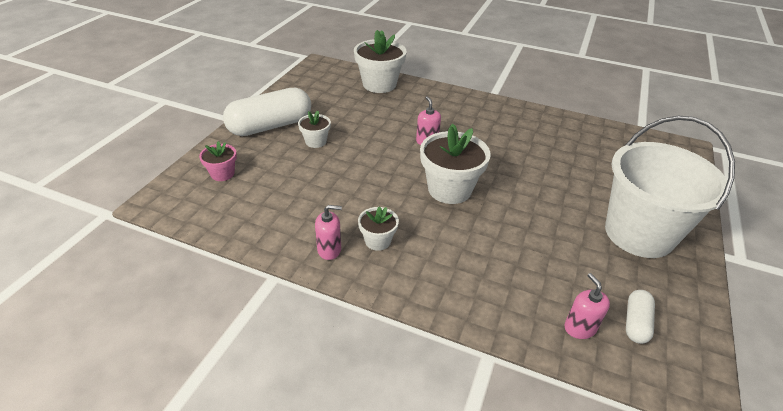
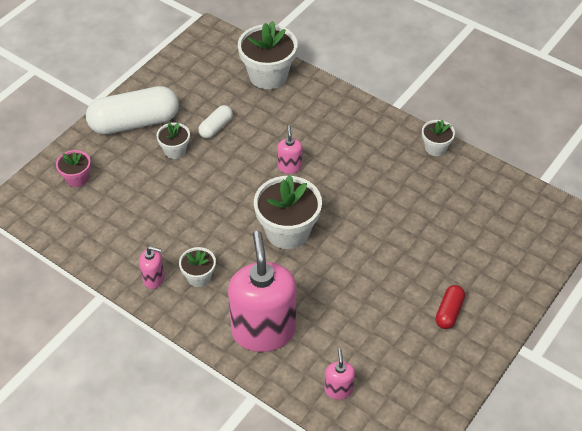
camera: 15 degrees right, 10 degrees up
(468, 281) = (263, 331): none -> pink soap dispenser
(543, 115) = (435, 148): none -> white flower pot
(636, 323) = (390, 394): white capsule -> white capsule (216, 127)
(639, 233) = (449, 312): white bucket -> red capsule

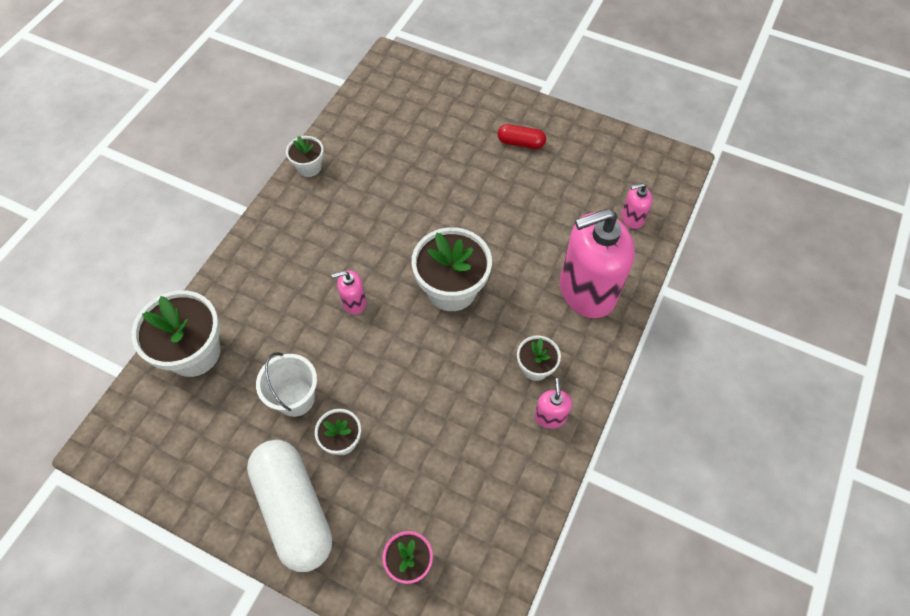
camera: 100 degrees left, 10 degrees up
(216, 127) = (295, 398): white capsule -> white bucket

